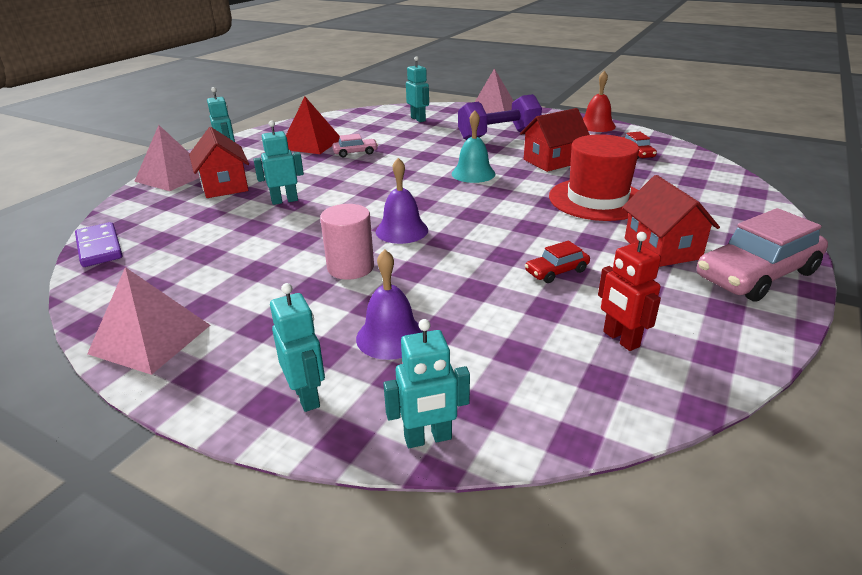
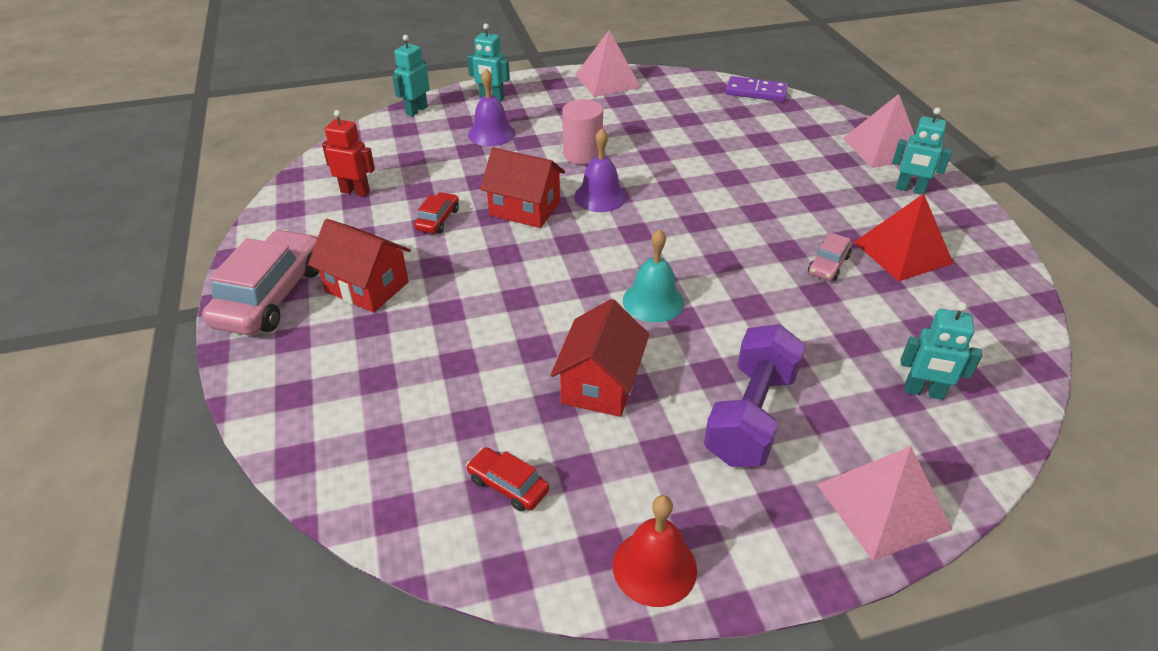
camera: 135 degrees right, 10 degrees up
(224, 186) = (821, 163): red house -> red house (524, 209)
(284, 200) = (742, 175): turquoise robot -> none
(597, 199) = (477, 329): red hat -> none

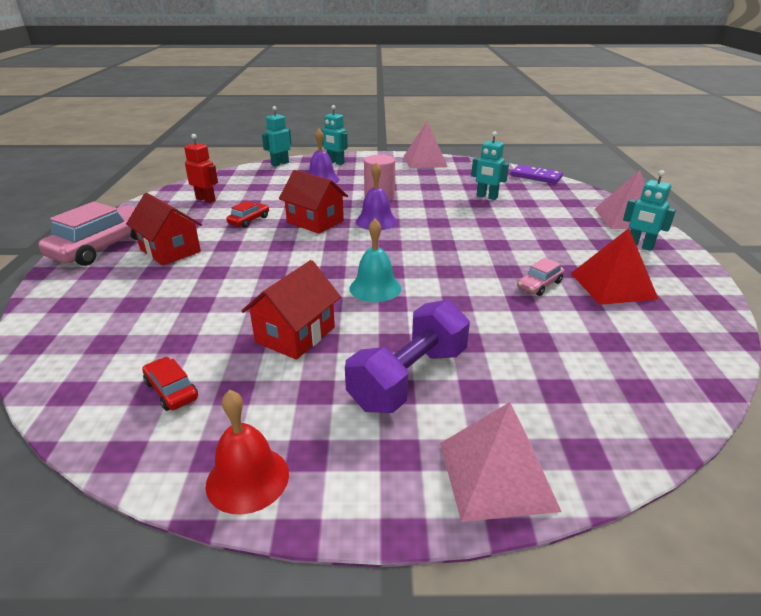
camera: 15 degrees right, 10 degrees down
(923, 392) = (585, 389): turquoise robot -> turquoise robot (487, 197)

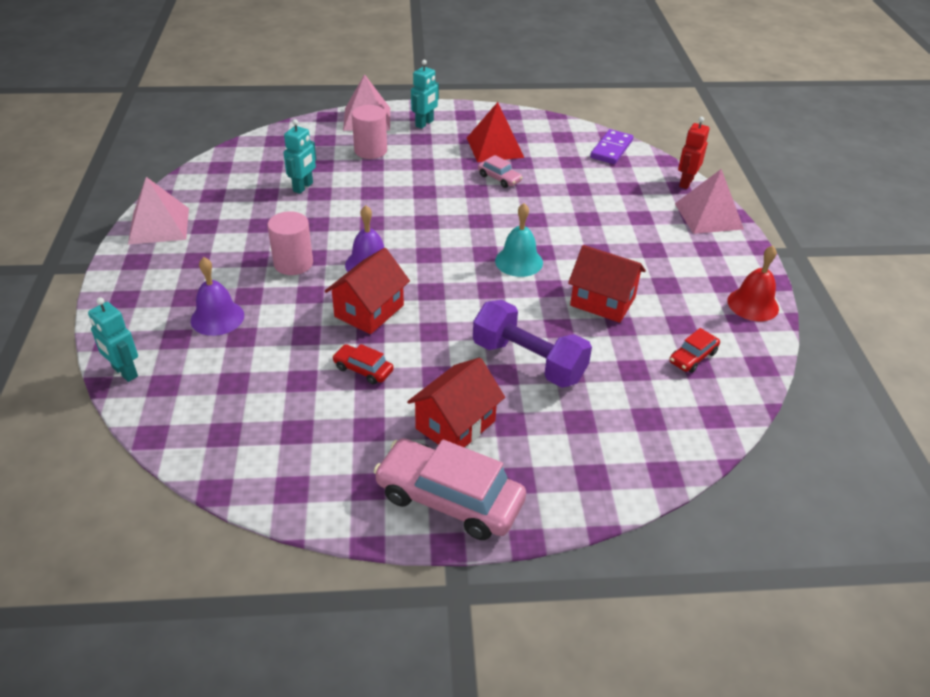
camera: 95 degrees left, 10 degrees up
(206, 199) = (281, 431): red robot -> red robot (685, 182)
(335, 162) = (138, 310): turquoise robot -> none
(409, 378) = (638, 244): purple dumbbell -> purple dumbbell (529, 361)
(536, 176) = (243, 150): purple domino -> purple domino (611, 149)
(563, 220) = (370, 150): none -> pink cylinder

